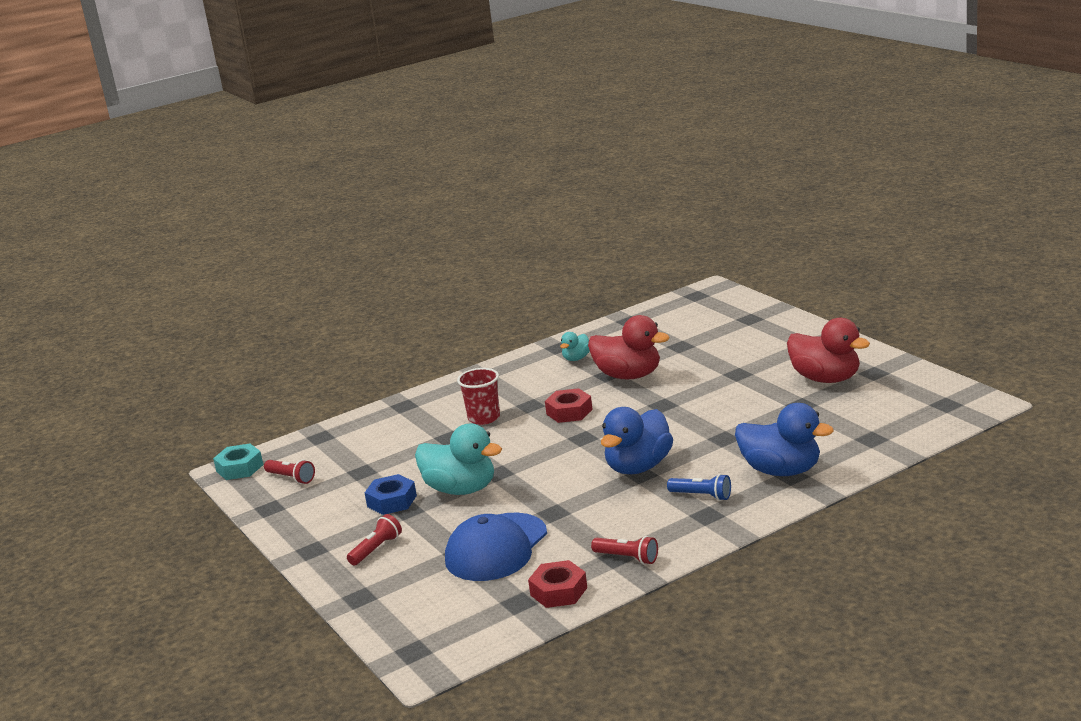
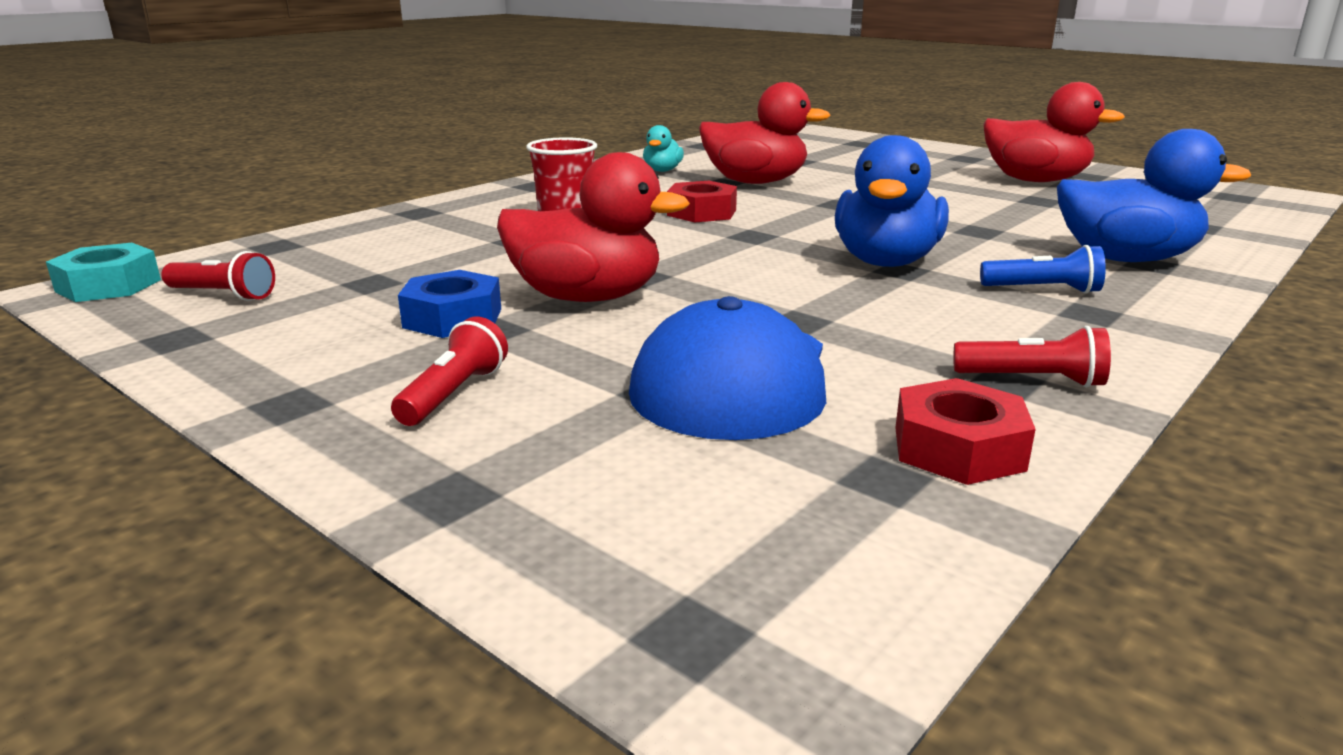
camera: 20 degrees left, 0 degrees up
(461, 489) = (586, 297): turquoise duck -> red duck

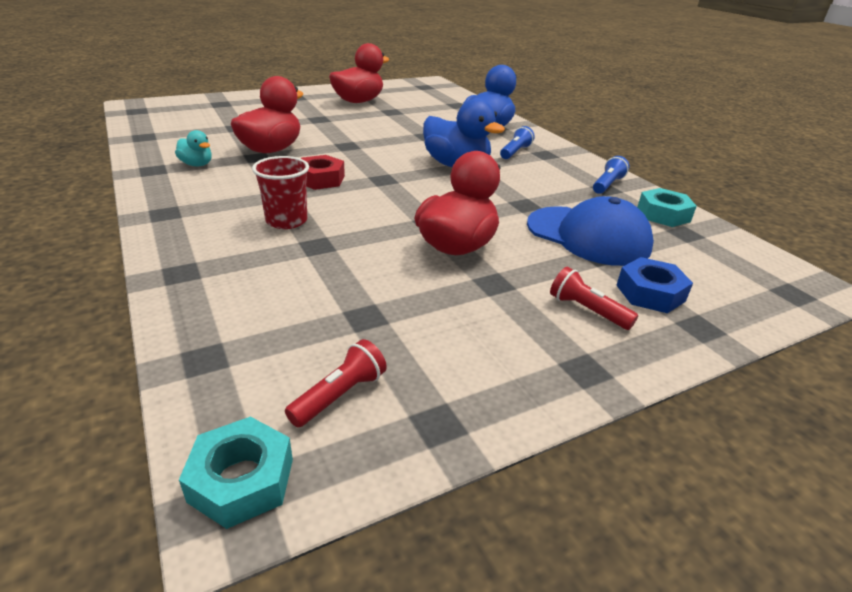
camera: 70 degrees left, 10 degrees up
(453, 318) = (466, 294): blue nut -> blue nut (650, 293)
(958, 448) = (663, 214): red nut -> turquoise nut
(1033, 380) = (607, 184): red flashlight -> blue flashlight

